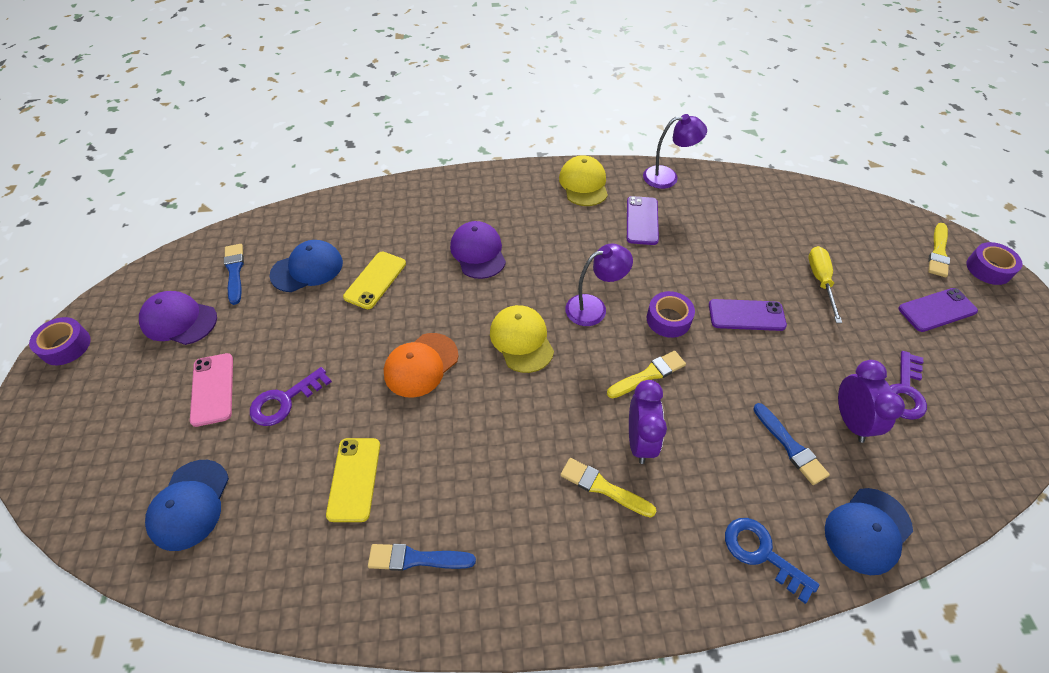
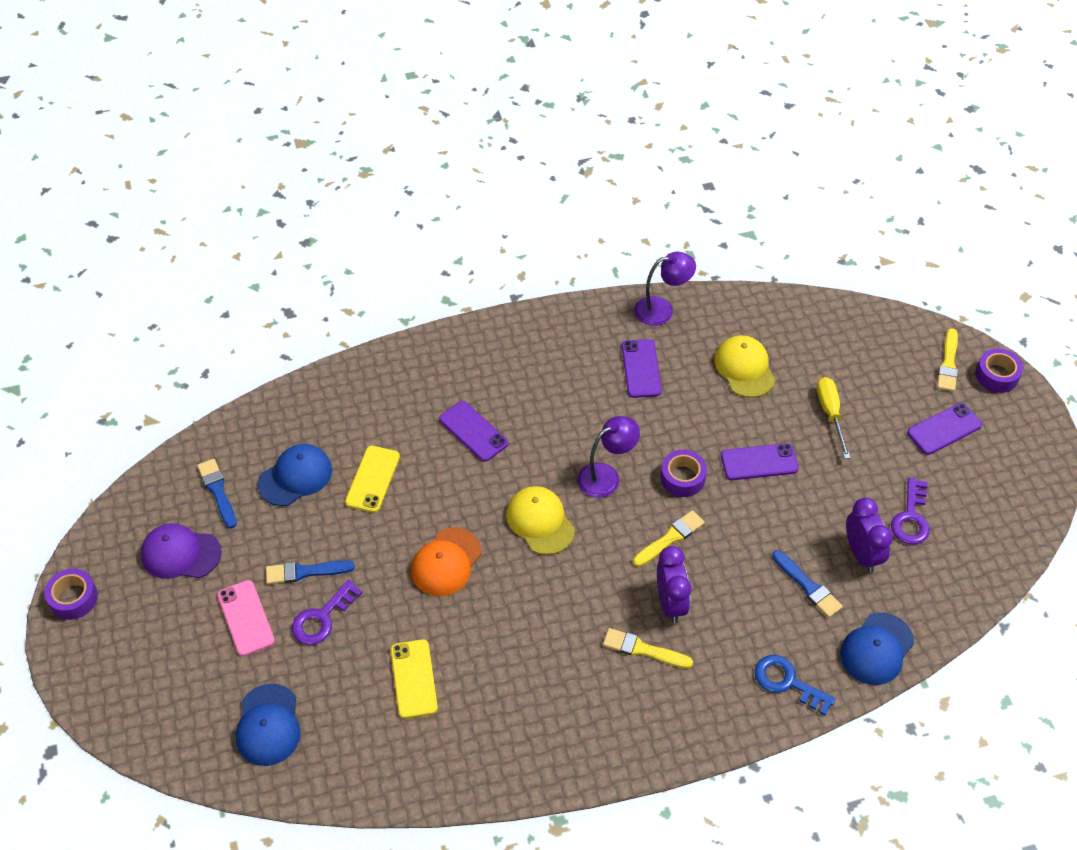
camera: 10 degrees left, 0 degrees up
(416, 559) = (490, 735): blue brush -> blue brush (305, 572)
(478, 252) = (473, 431): purple cap -> purple phone
(583, 184) = (571, 331): yellow cap -> yellow cap (744, 368)

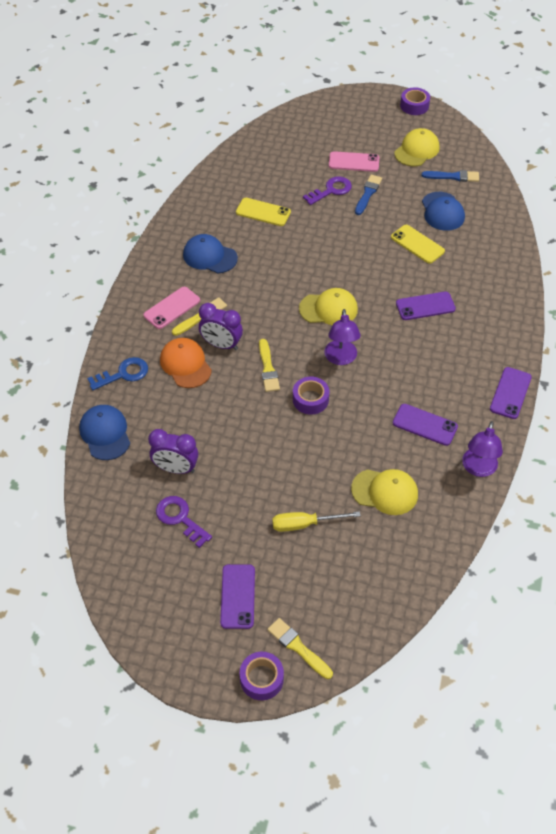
camera: 120 degrees right, 0 degrees up
(180, 553) = (416, 150): purple cap -> yellow cap
(268, 725) = (280, 151): blue cap -> blue cap (209, 256)
(322, 618) = (331, 190): purple key -> purple key turned 75 degrees clockwise
(446, 562) = (330, 254): orange cap -> orange cap (185, 364)
(653, 691) = (172, 308): none -> pink phone
(759, 462) = (293, 452): purple phone -> purple phone (510, 393)
(808, 586) = (177, 423): blue brush -> none
(830, 414) = (304, 524): yellow screwdriver -> yellow screwdriver turned 150 degrees clockwise

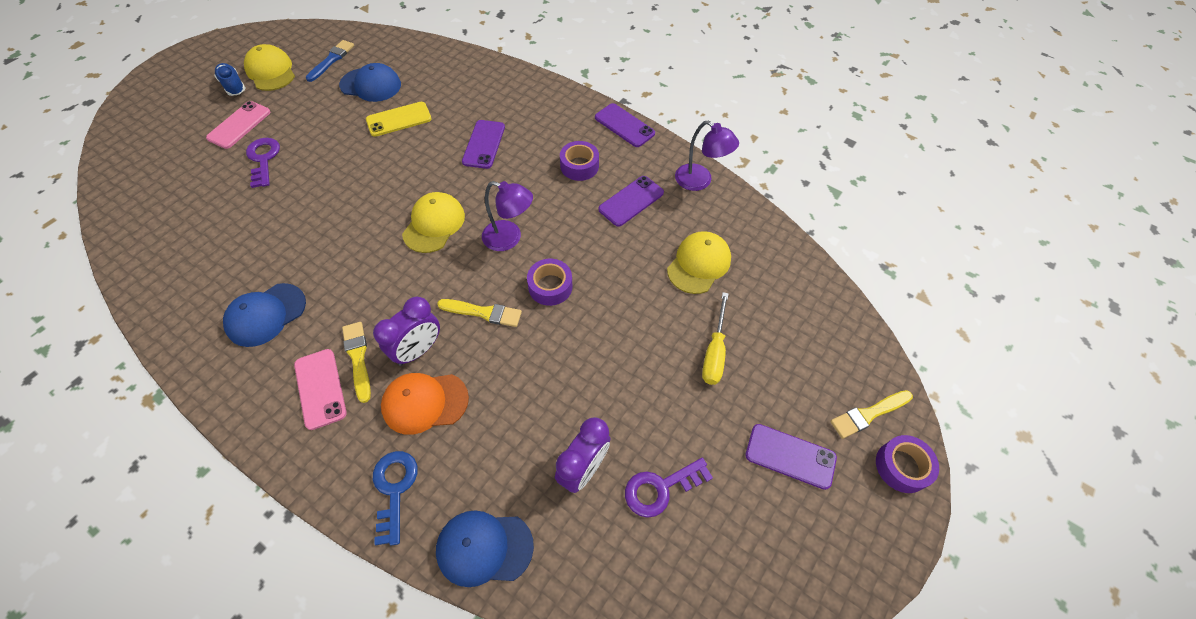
camera: 70 degrees left, 5 degrees up
(263, 212) = (240, 233): yellow phone -> none
(368, 193) = (296, 131): blue brush -> none
(388, 139) = (233, 86): none -> blue shoe
(414, 106) = (206, 49): purple tape -> purple tape (579, 166)

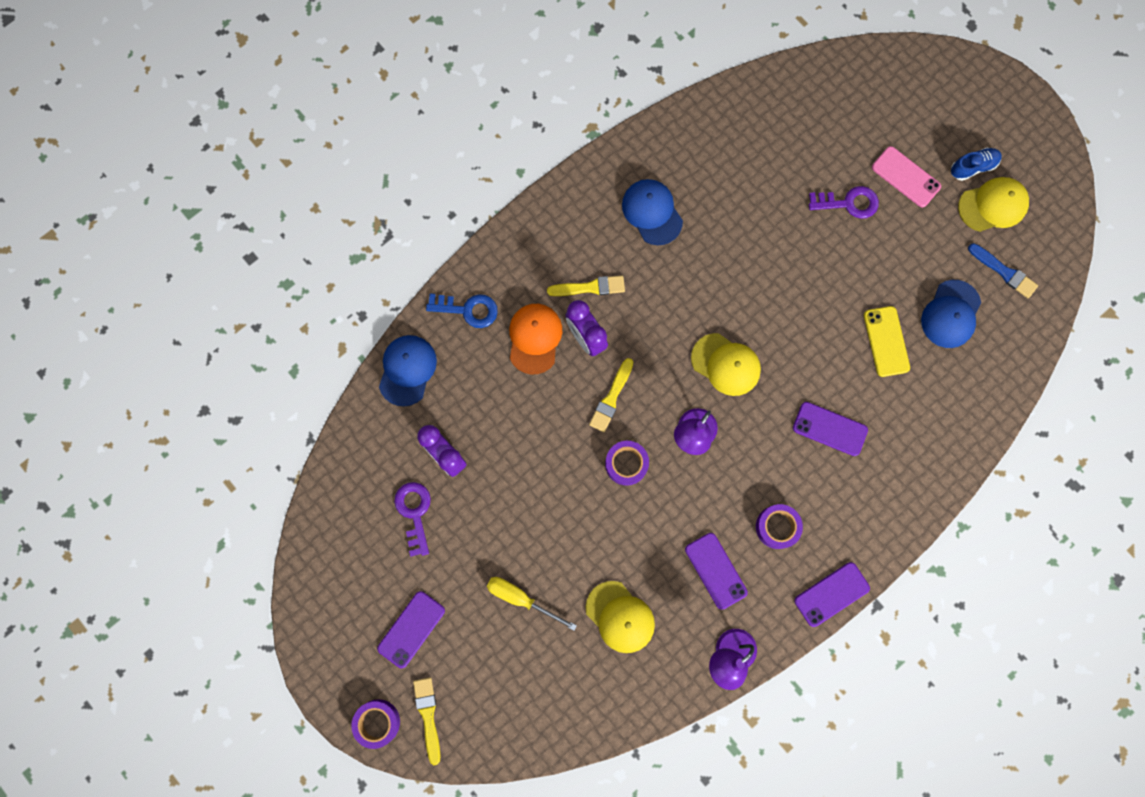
camera: 105 degrees right, 20 degrees up
(320, 388) = (568, 257): pink phone -> none

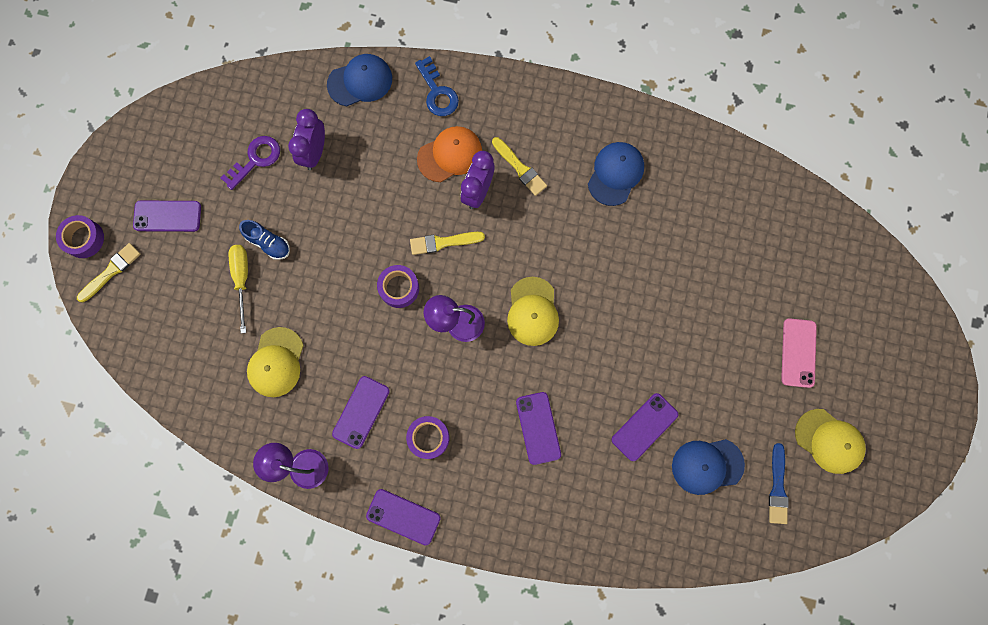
camera: 55 degrees right, 0 degrees up
(848, 203) = (740, 321): purple key -> none
(886, 341) = (644, 427): yellow phone -> purple phone
(972, 167) = (850, 403): blue shoe -> blue shoe (268, 243)

